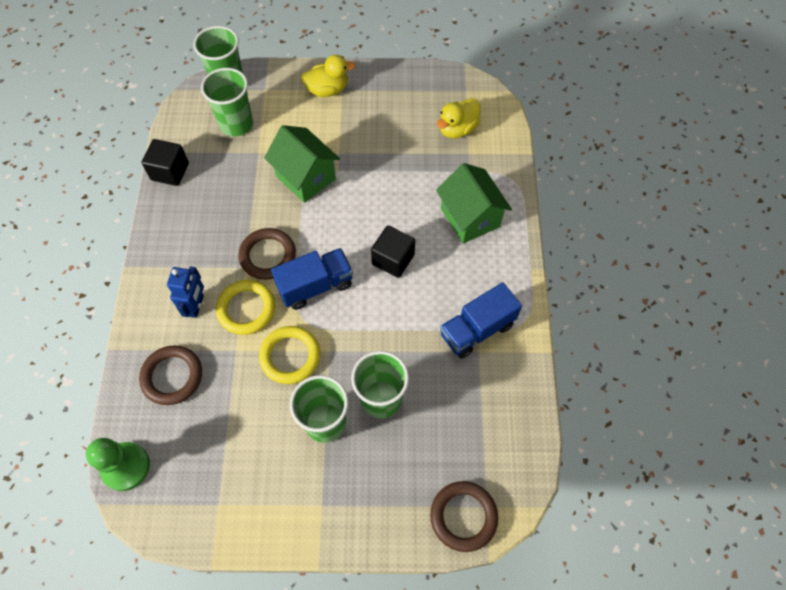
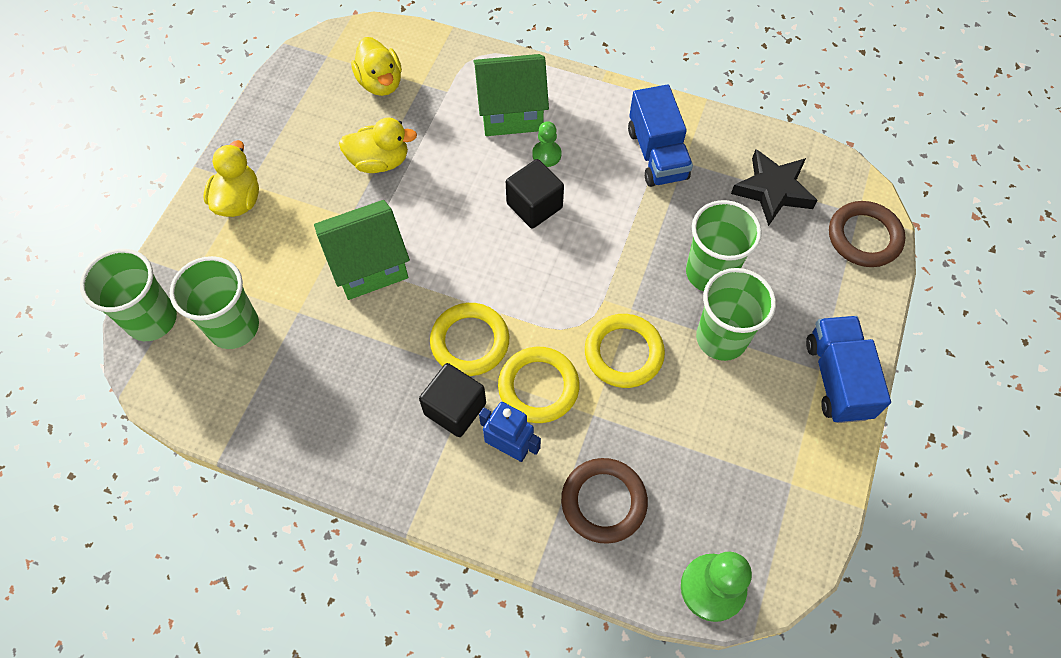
camera: 70 degrees left, 0 degrees up
(170, 171) = (271, 435): black cube -> black cube (455, 408)
(268, 256) = (470, 342): brown ring -> yellow ring
(315, 286) = (536, 299): blue truck -> blue truck (837, 378)
(390, 153) = (380, 161): none -> yellow duck
(442, 253) = (546, 155): none -> green pawn
(480, 428) = (773, 190): none -> black star

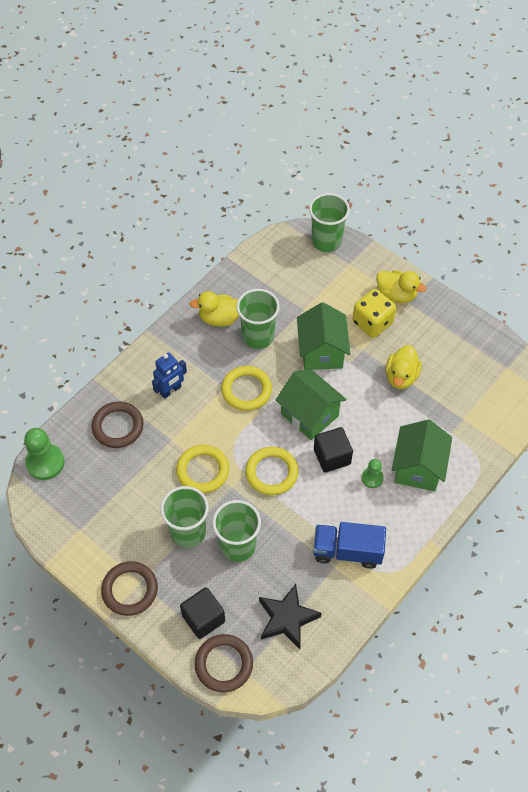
camera: 110 degrees right, 5 degrees down
(234, 327) = (306, 277): green cup -> green cup (258, 336)
(298, 217) = (372, 323): none -> yellow dice
(381, 83) = (471, 394): yellow duck -> yellow duck (219, 318)
(455, 408) = (207, 371): black cube -> black cube (203, 618)
(480, 249) = (309, 415): none -> green house
(538, 387) = (201, 417): yellow ring -> yellow ring (271, 473)
(837, 378) = (130, 590): blue truck -> brown ring

